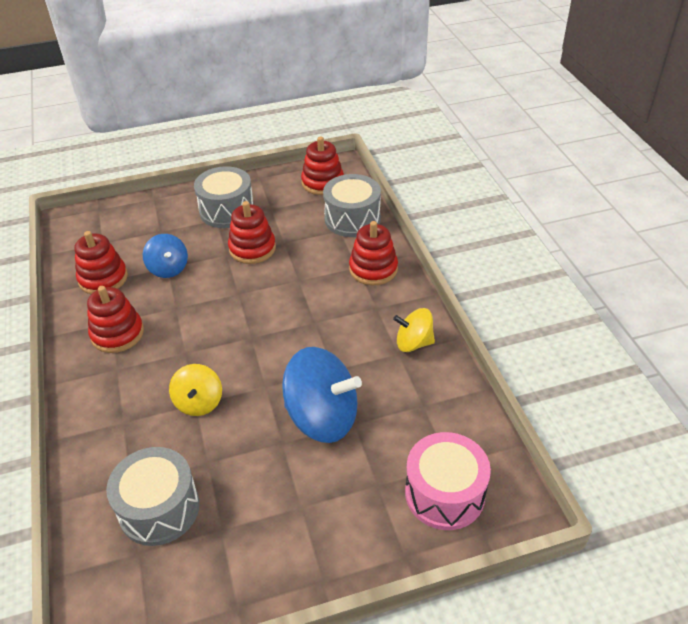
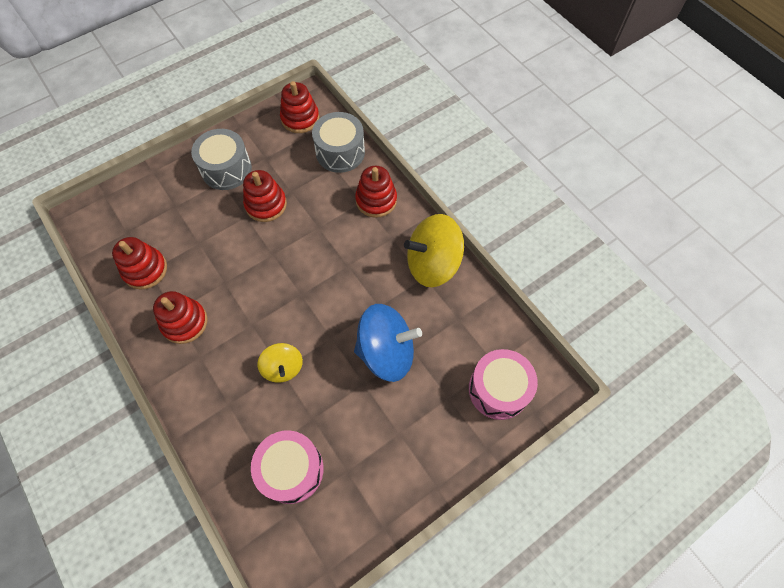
camera: 20 degrees left, 20 degrees up
(159, 508) = (291, 470): grey drum -> pink drum
(168, 268) = (200, 244): blue spinning top -> none
(413, 343) = (432, 264): yellow spinning top -> yellow spinning top, size x1.78

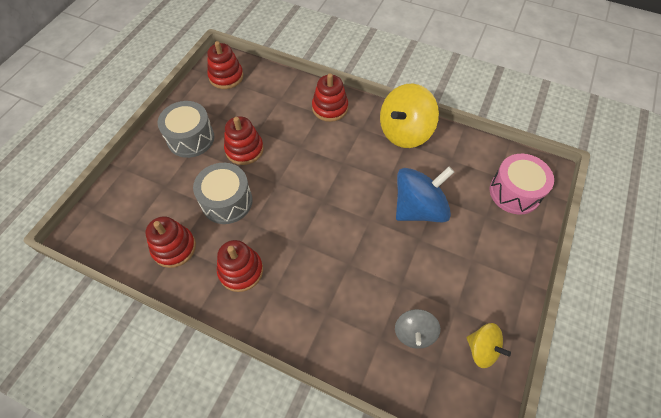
camera: 30 degrees left, 5 degrees down
(283, 368) = (349, 261): yellow spinning top -> yellow spinning top (482, 349)
(291, 470) = (414, 333): pink drum -> grey spinning top
(340, 152) = (276, 87): grey drum -> grey drum (227, 201)

